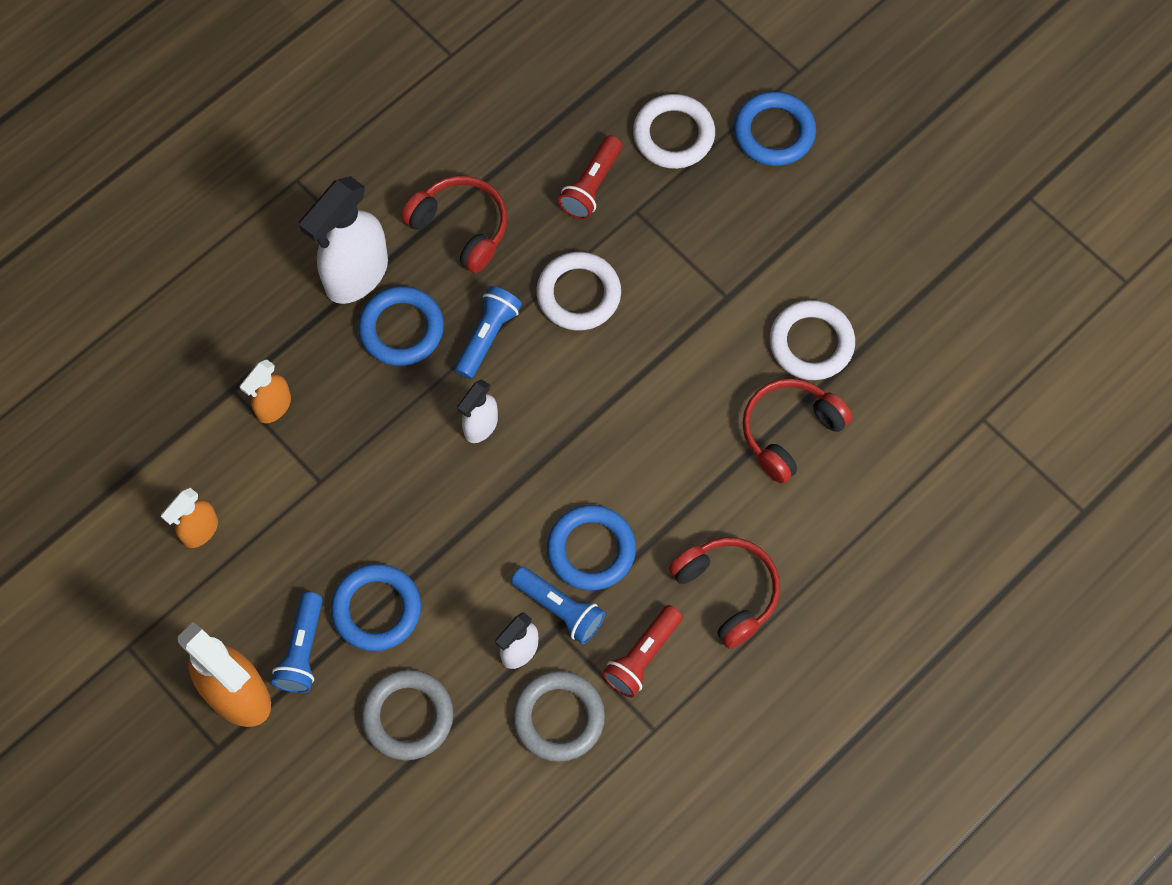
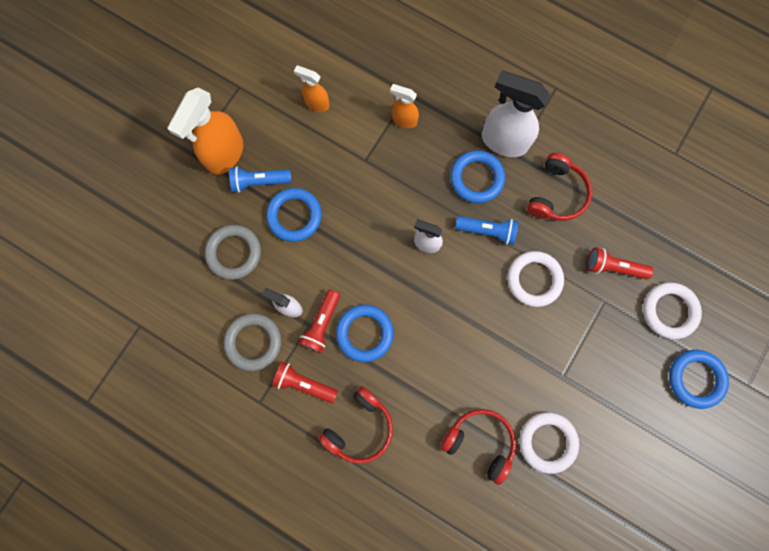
camera: 75 degrees right, 10 degrees up
(560, 609) = (322, 324): blue flashlight -> red flashlight

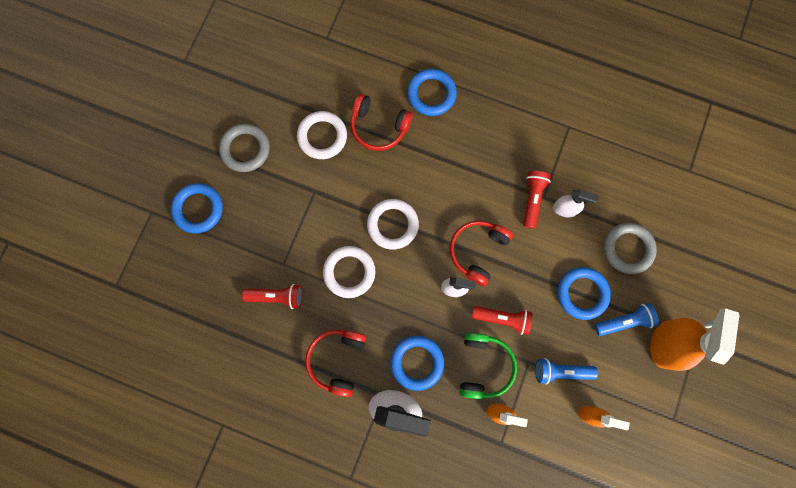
camera: 170 degrees right, 0 degrees up
(253, 342) = (587, 174): grey ring -> grey ring (245, 149)
(304, 383) = (535, 148): red flashlight -> red flashlight (503, 319)
(360, 427) = (480, 121): red headphones -> red headphones (477, 251)
(364, 333) = (493, 198): blue ring -> blue ring (431, 94)
(410, 163) = (484, 366): none -> green headphones
(487, 231) = (398, 311): blue flashlight -> blue flashlight (560, 371)
(669, 311) = (223, 264): white ring -> white ring (392, 225)

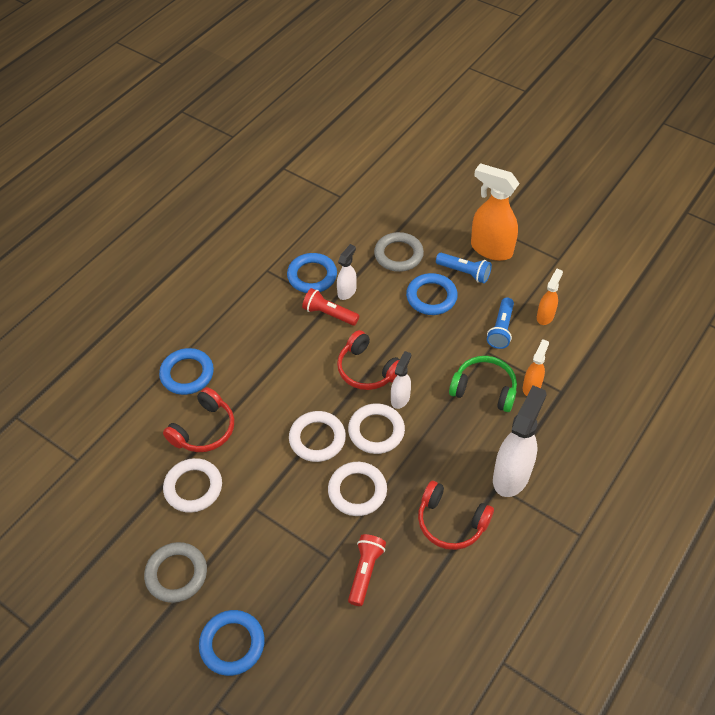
camera: 75 degrees left, 25 degrees down
(413, 274) = (376, 431): none -> white ring
(417, 362) = (469, 447): blue ring -> blue ring (312, 276)
(503, 319) = (441, 363): red flashlight -> none
(624, 321) = (464, 272): blue flashlight -> blue flashlight turned 120 degrees clockwise

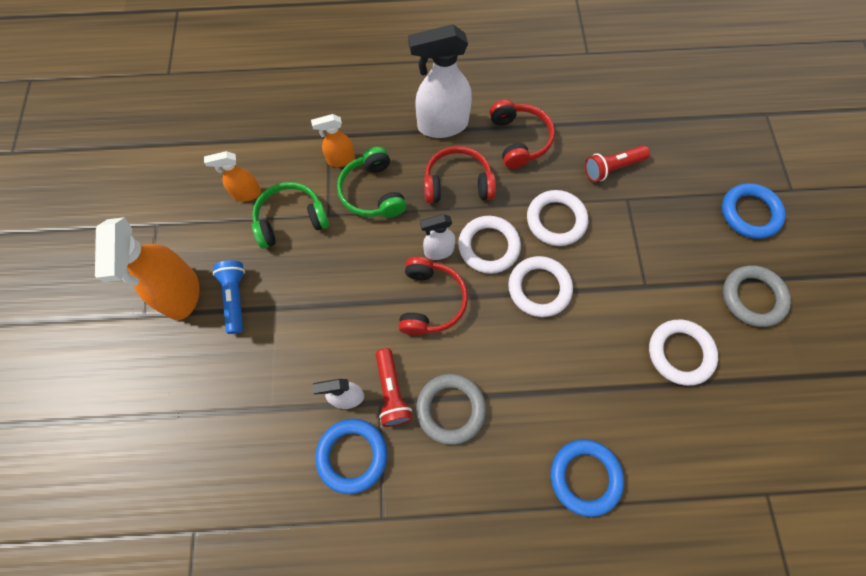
camera: 130 degrees left, 15 degrees up
(204, 430) = (623, 397): red headphones -> red headphones (457, 183)
(398, 255) = (253, 383): grey ring -> grey ring (450, 409)
(431, 297) = (293, 307): blue ring -> none
(501, 329) = (291, 220): blue flashlight -> green headphones

